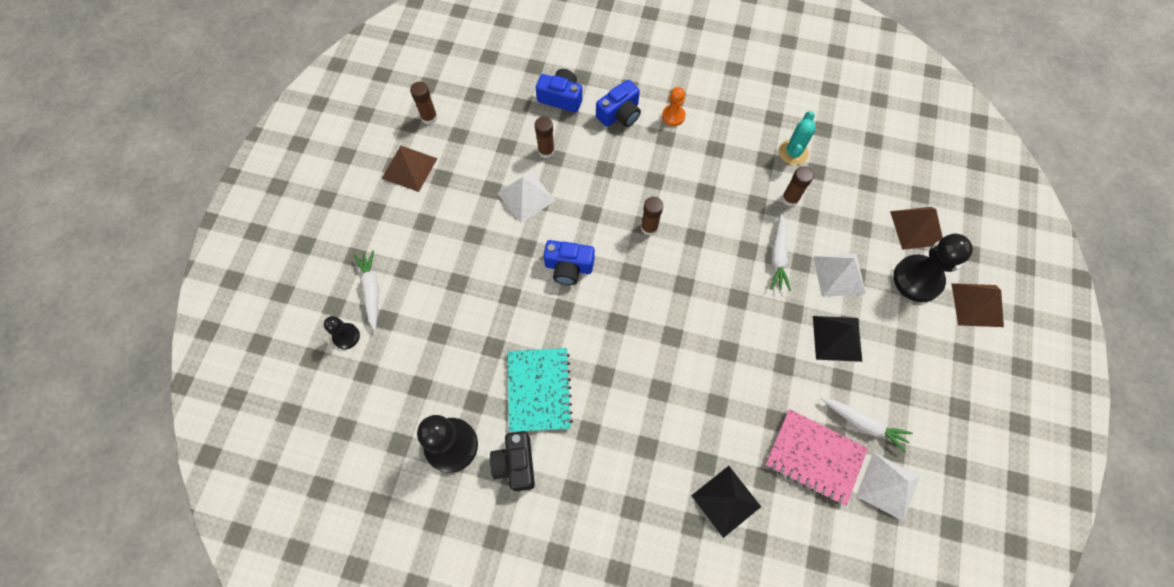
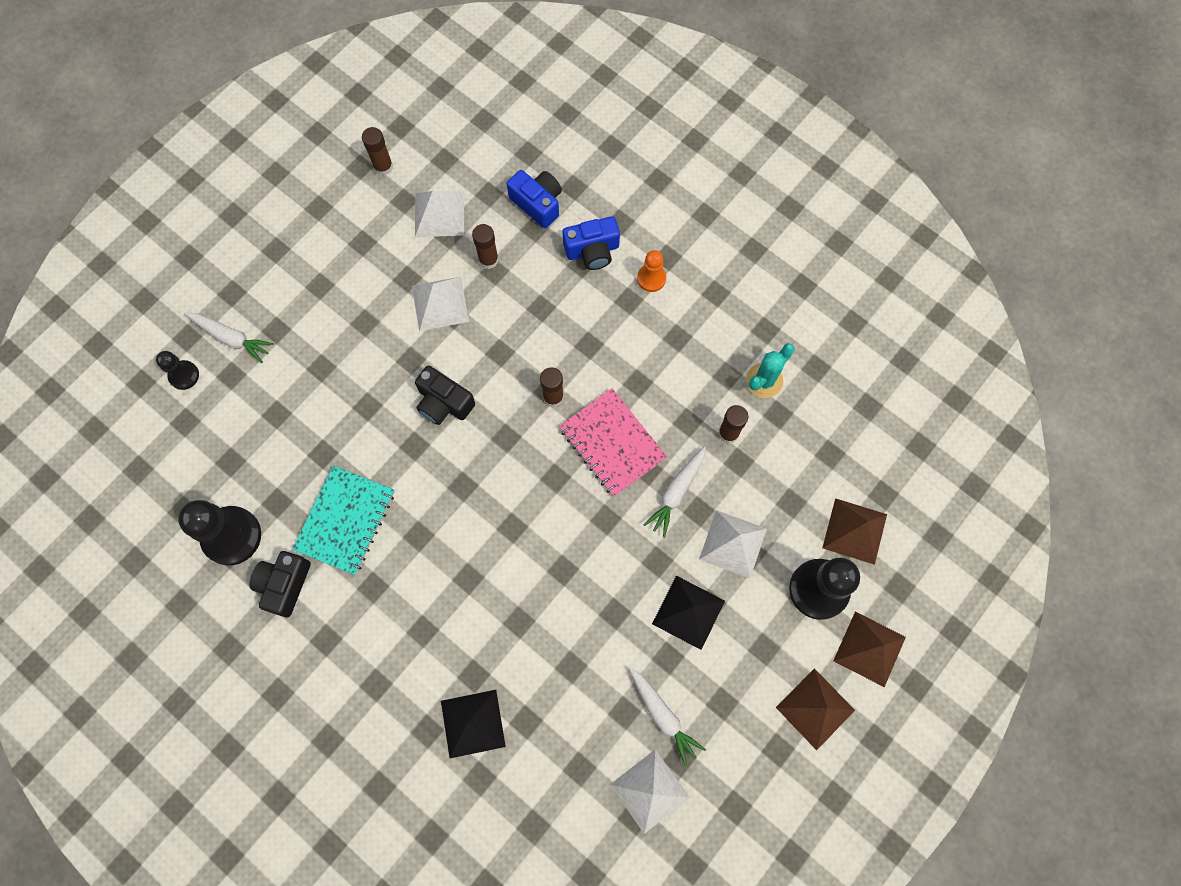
camera: 25 degrees right, 5 degrees up
(371, 291) = (231, 338): white carrot -> white carrot turned 105 degrees clockwise
(409, 168) = (334, 217): brown pyramid -> brown pyramid (815, 708)
(491, 134) = (439, 214): none -> white pyramid
(568, 267) = (444, 403): blue camera -> black camera
(814, 457) = (589, 724): pink notebook -> pink notebook (612, 443)

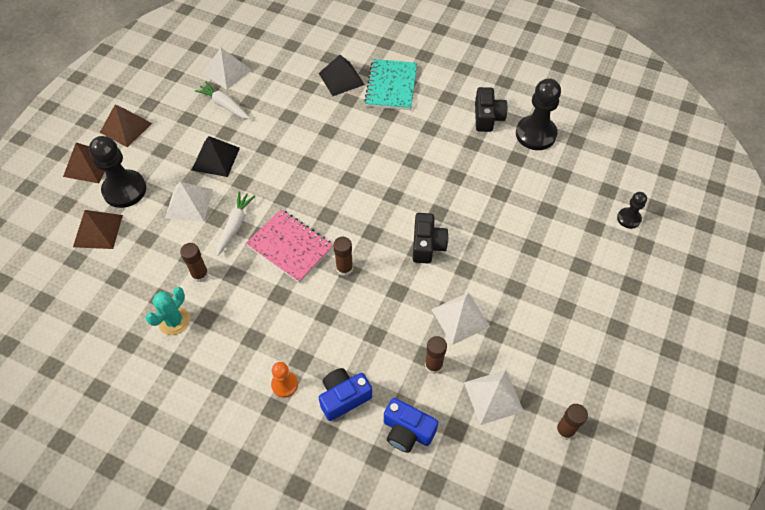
camera: 165 degrees right, 15 degrees down
(231, 338) = (610, 252): white carrot -> none
(345, 521) = (465, 158): turquoise notebook -> turquoise notebook (391, 86)
(444, 403) = (427, 245): black camera -> black camera turned 75 degrees clockwise

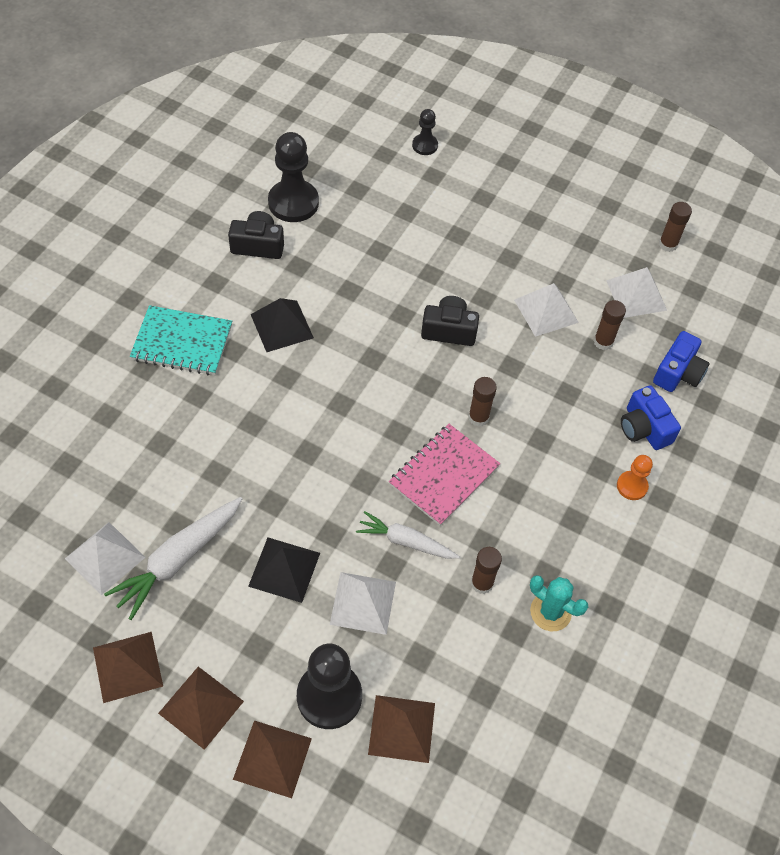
camera: 90 degrees left, 0 degrees up
(155, 91) = (127, 667): none -> brown pyramid
(224, 105) = (178, 559): white carrot -> white carrot, size x1.52
(341, 78) = (154, 402): black pyramid -> black pyramid (281, 326)

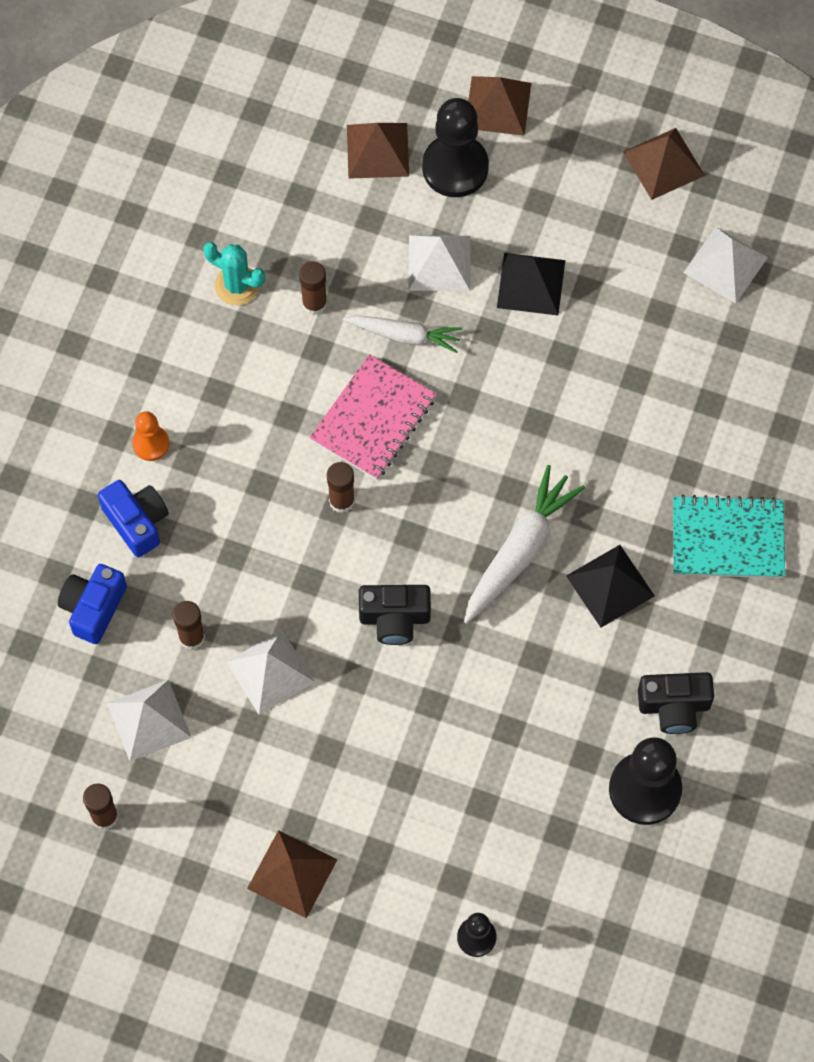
camera: 175 degrees right, 10 degrees up
(178, 559) = (647, 275): white carrot -> white carrot (519, 550)
(201, 707) = (579, 139): brown pyramid -> brown pyramid (292, 874)

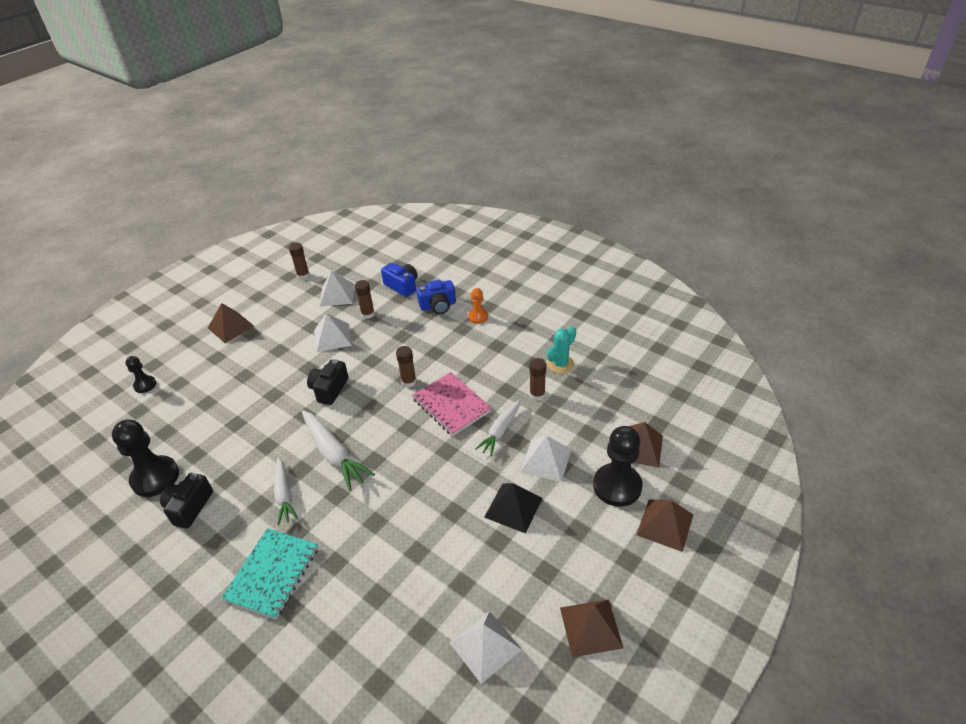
camera: 110 degrees right, 25 degrees down
(610, 585) = (284, 495): black pyramid -> white carrot

